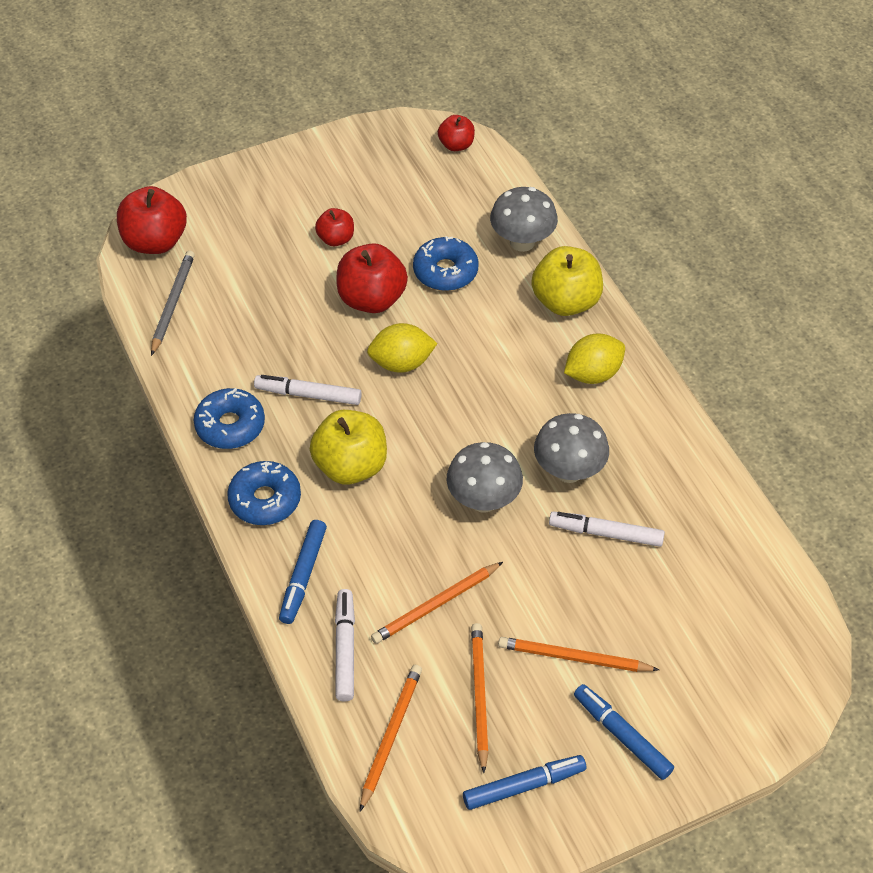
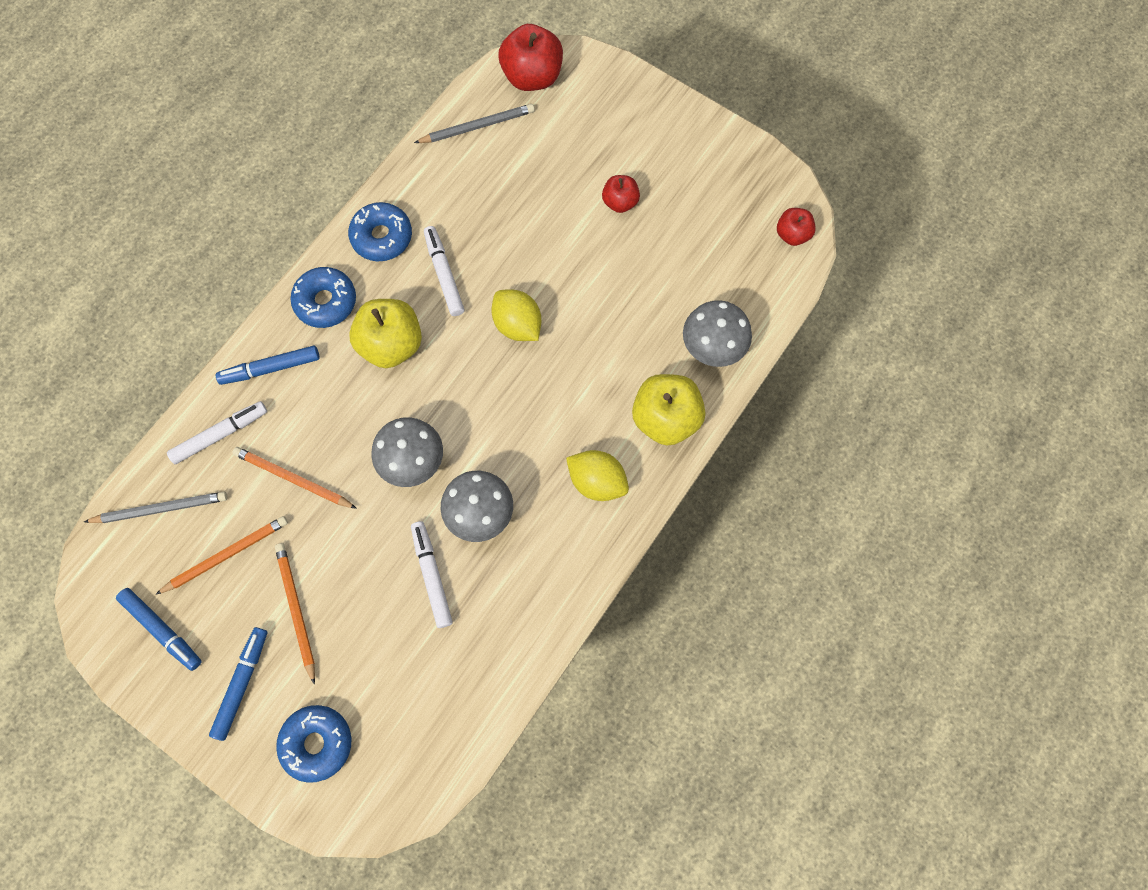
camera: 60 degrees right, 20 degrees up
(371, 299) = (572, 265): red apple -> none
(390, 736) = (160, 508): orange pencil -> grey pencil
(445, 271) = (638, 304): blue donut -> blue donut (317, 743)

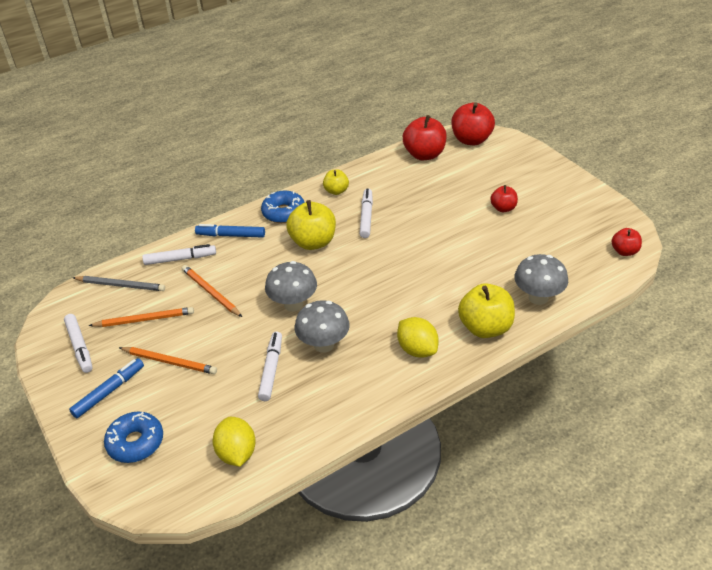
camera: 25 degrees right, 30 degrees down
(162, 629) = (80, 347): blue marker -> white marker
(296, 610) = (169, 362): orange pencil -> orange pencil turned 105 degrees clockwise
(382, 237) = (336, 191): blue donut -> yellow apple
(477, 126) = (424, 154): grey pencil -> red apple
(517, 325) = (402, 252): yellow lemon -> yellow lemon (237, 453)

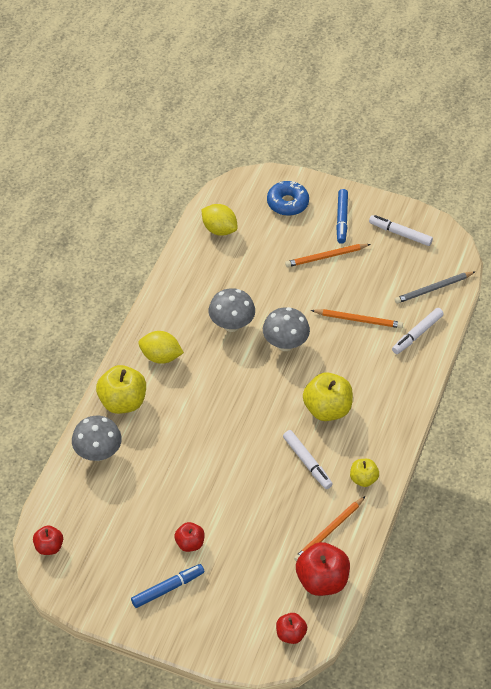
camera: 140 degrees right, 10 degrees up
(144, 319) = (381, 274): orange pencil -> orange pencil (329, 531)
(231, 235) = (403, 378): blue marker -> blue marker (168, 588)
(271, 369) = (251, 288): white marker -> none
(284, 212) = (384, 426): blue donut -> none
(471, 140) = (290, 634): red apple -> red apple, size x0.57

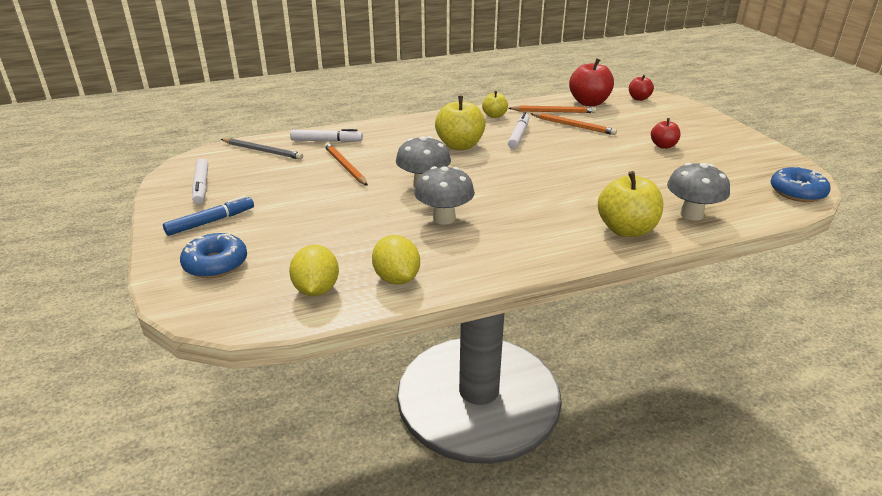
camera: 130 degrees left, 20 degrees down
(49, 547) = (797, 192): red apple -> blue donut
(160, 356) = (545, 236): yellow lemon -> yellow lemon (396, 278)
(168, 588) = (706, 139): blue marker -> none
(326, 257) = (281, 209): orange pencil -> orange pencil (573, 126)

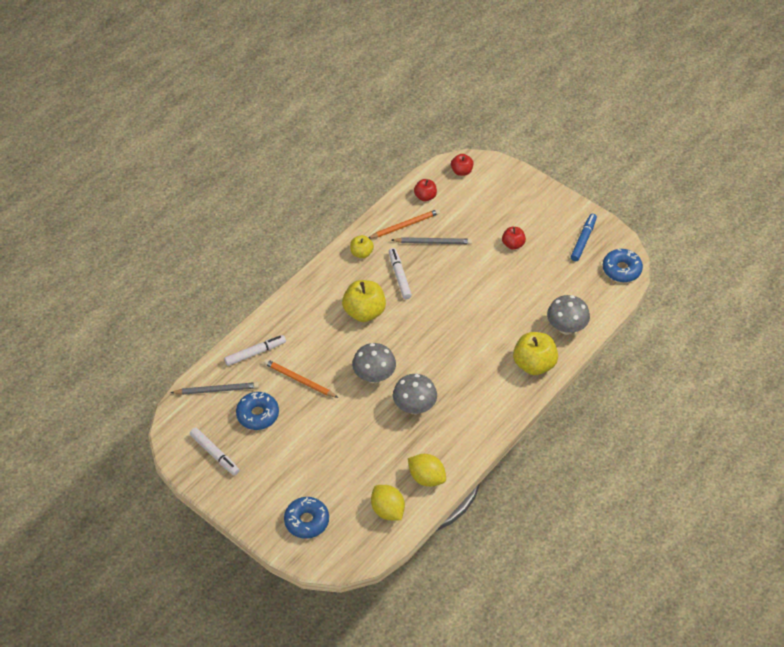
camera: 30 degrees left, 20 degrees up
(211, 222) = (262, 486): blue marker -> blue marker (583, 240)
(277, 175) = (258, 414): none -> blue donut
(573, 126) = (433, 242): orange pencil -> grey pencil
(589, 102) = (425, 196): red apple -> red apple, size x0.57

